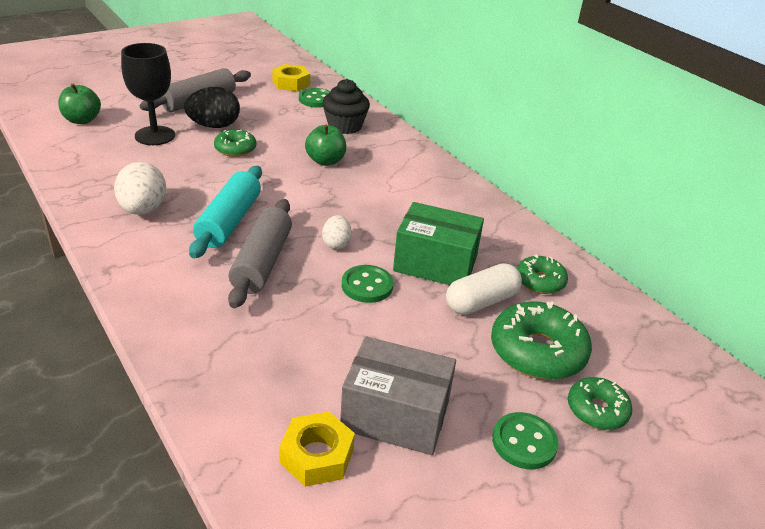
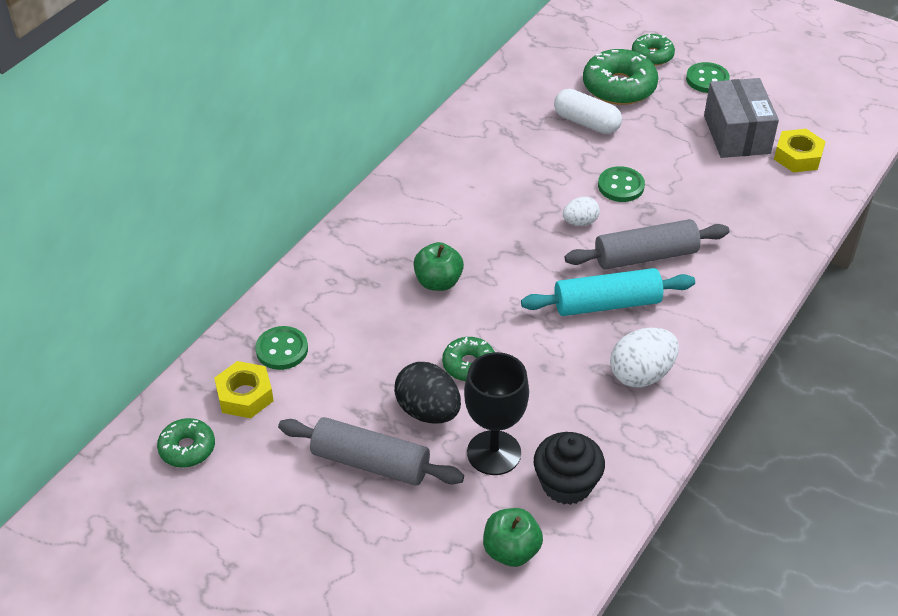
camera: 110 degrees left, 10 degrees up
(345, 126) = (341, 296): black cupcake -> black cupcake (566, 484)
(435, 264) = (558, 157): green box -> none
(540, 281) = (533, 98): green donut -> green donut (187, 448)

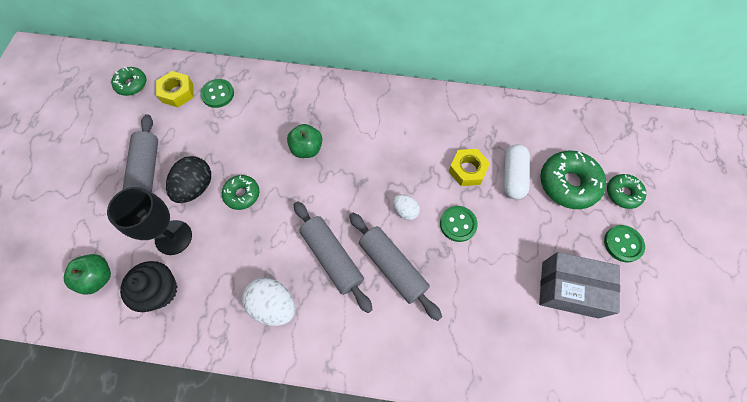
camera: 65 degrees right, 20 degrees up
(607, 304) = (332, 258): turquoise rolling pin -> grey rolling pin
(736, 134) = (569, 289): grey box -> grey box turned 45 degrees clockwise
(798, 156) = (573, 349): yellow nut -> yellow nut (467, 170)

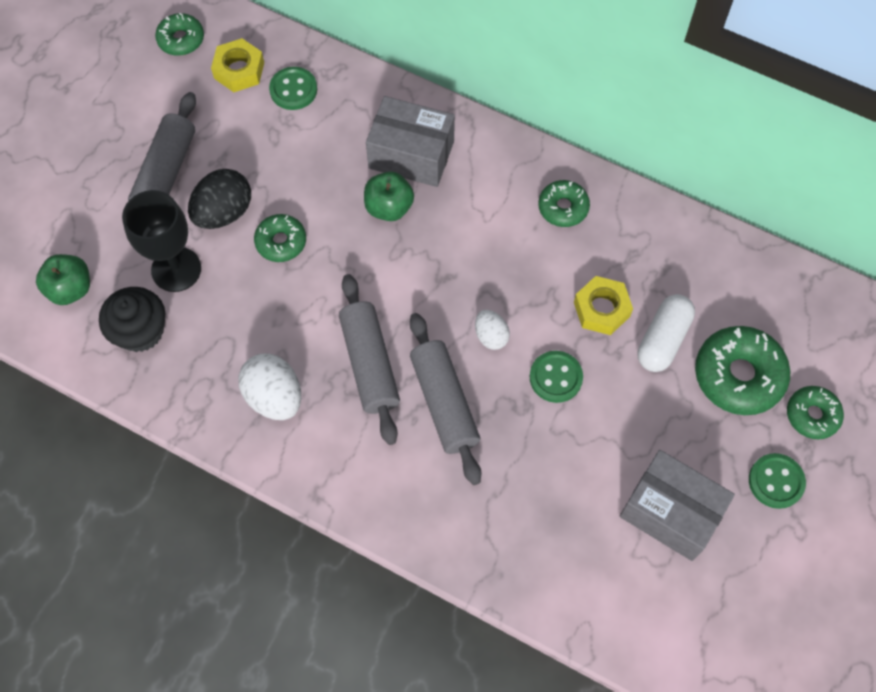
camera: 20 degrees right, 0 degrees up
(309, 111) = (411, 155): none -> grey box
(417, 115) = (563, 207): none -> green donut

